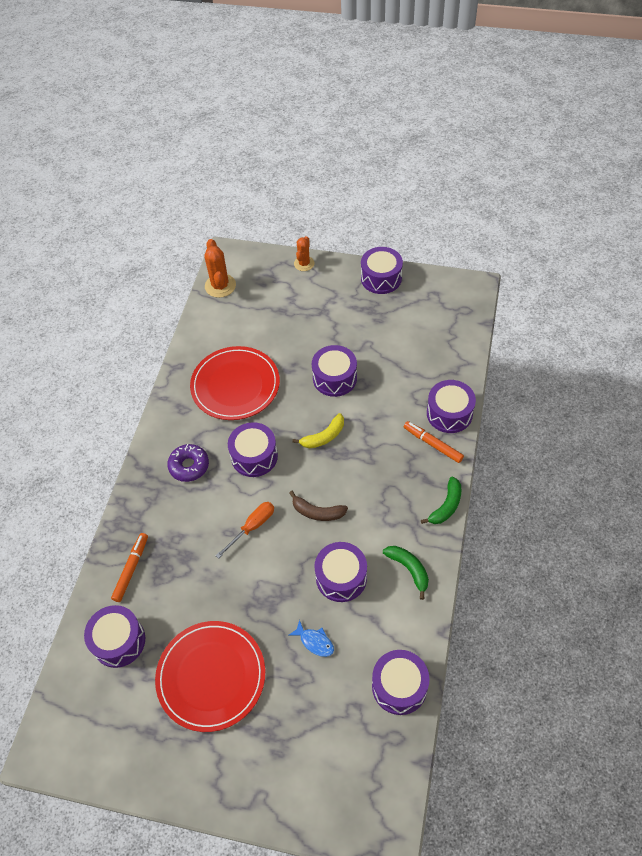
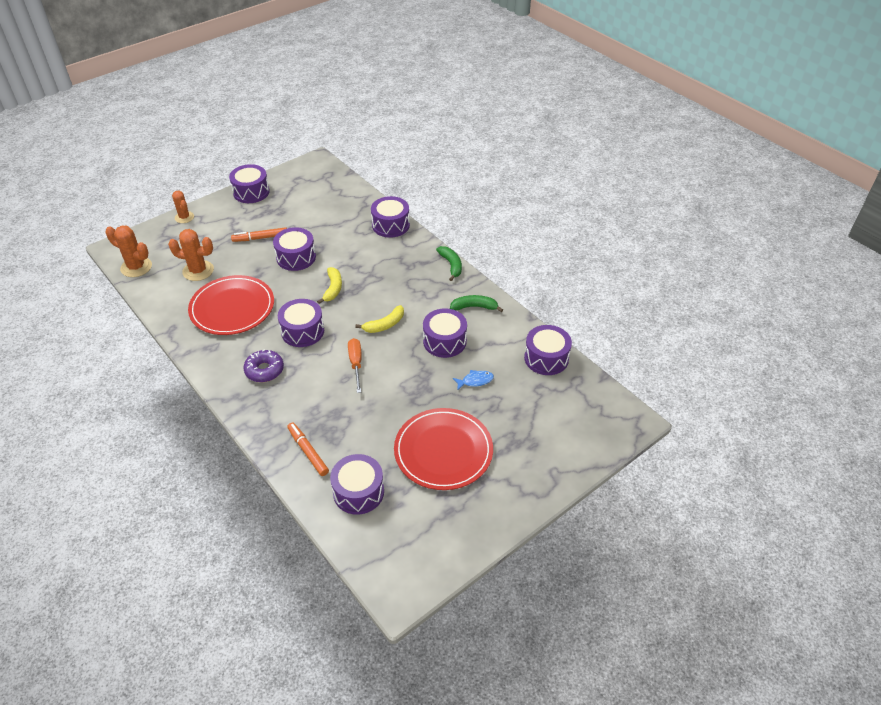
camera: 55 degrees left, 10 degrees down
(254, 327) = (198, 271): none -> orange cactus
(317, 512) = (384, 325): brown banana -> yellow banana
(433, 444) = (402, 245): orange marker -> orange marker (260, 238)

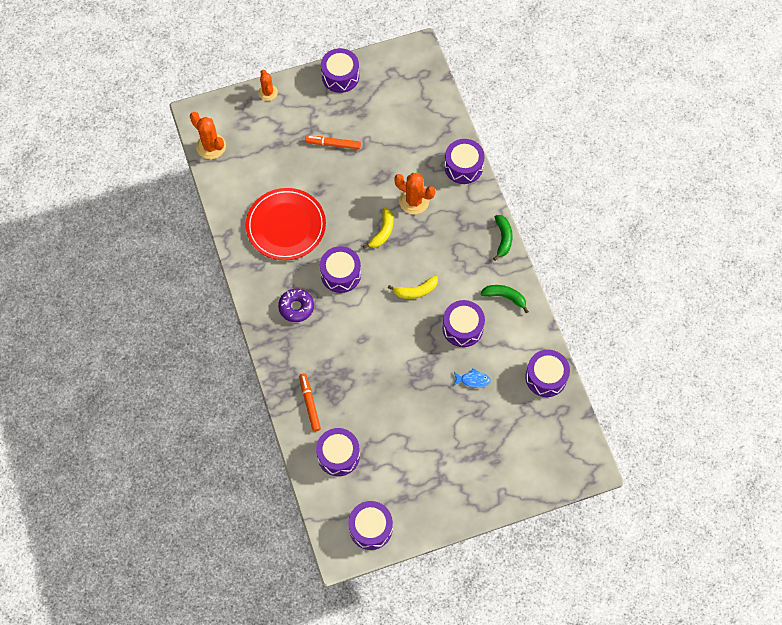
camera: 20 degrees right, 20 degrees up
(198, 271) = (266, 169): orange cactus -> orange cactus (414, 201)
(296, 257) = (360, 181): purple drum -> purple drum (370, 528)
(356, 364) = (376, 326): orange screwdriver -> none
(443, 451) = (419, 441): red plate -> none

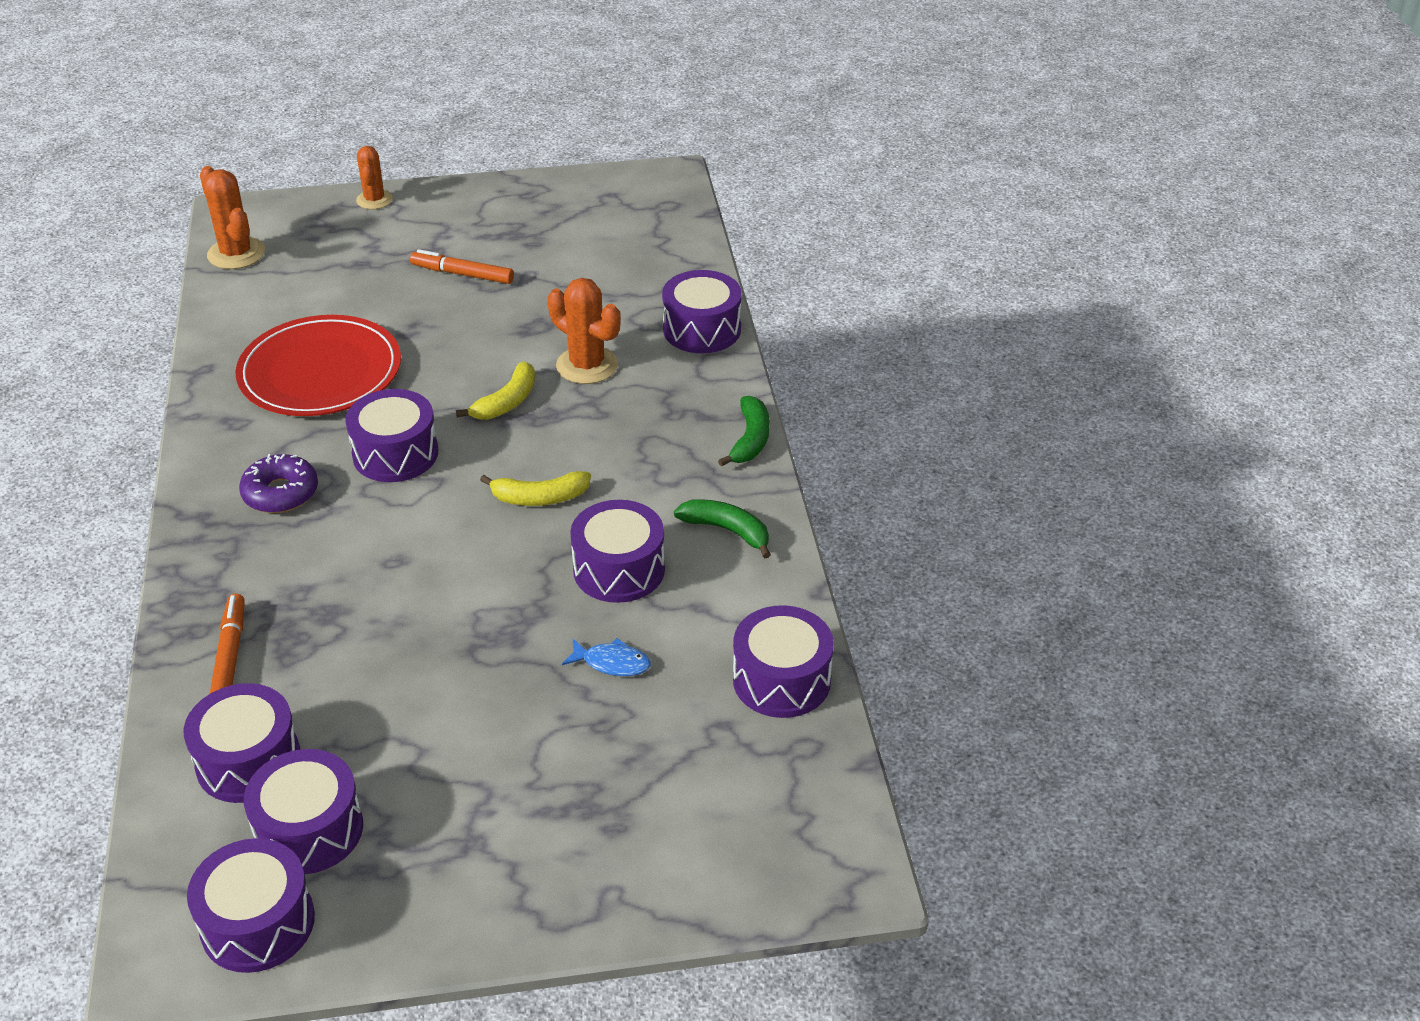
camera: 10 degrees right, 25 degrees down
(340, 76) = (514, 193): purple drum -> purple drum (309, 830)

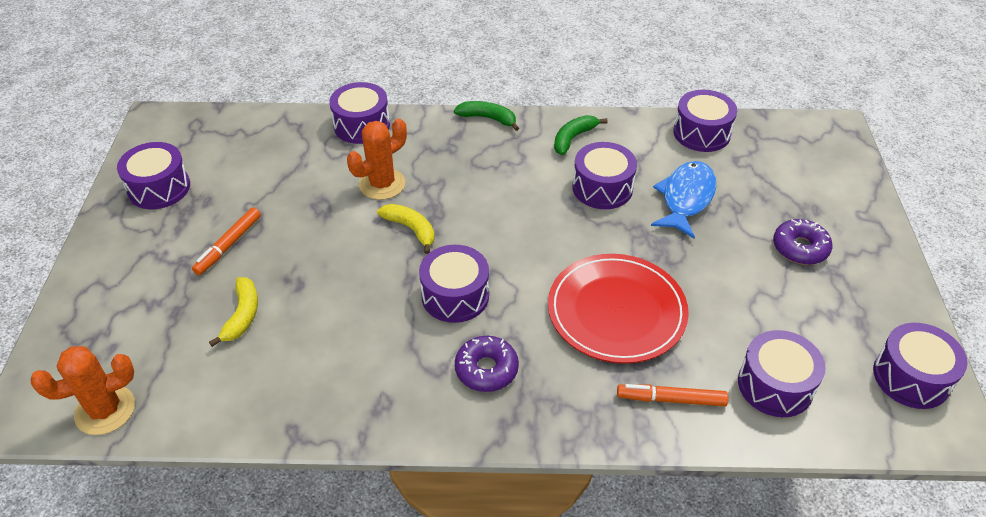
camera: 80 degrees left, 5 degrees up
(309, 830) = (832, 350): purple drum -> purple drum (159, 188)
(320, 372) = (330, 343): red plate -> red plate (616, 311)
(374, 200) = (73, 300): orange cactus -> none
(518, 802) = (800, 248): none -> purple donut
(539, 497) = (524, 219): yellow banana -> yellow banana (242, 315)
(612, 663) = (686, 198): blue fish -> blue fish, size x1.93

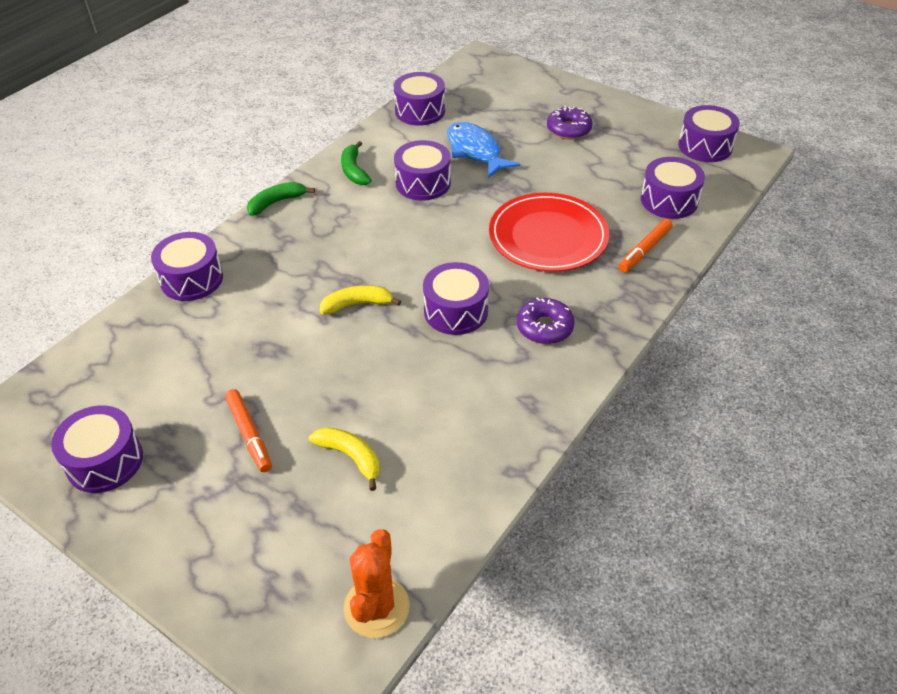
camera: 55 degrees left, 0 degrees up
(382, 184) = (283, 298): orange cactus -> none

